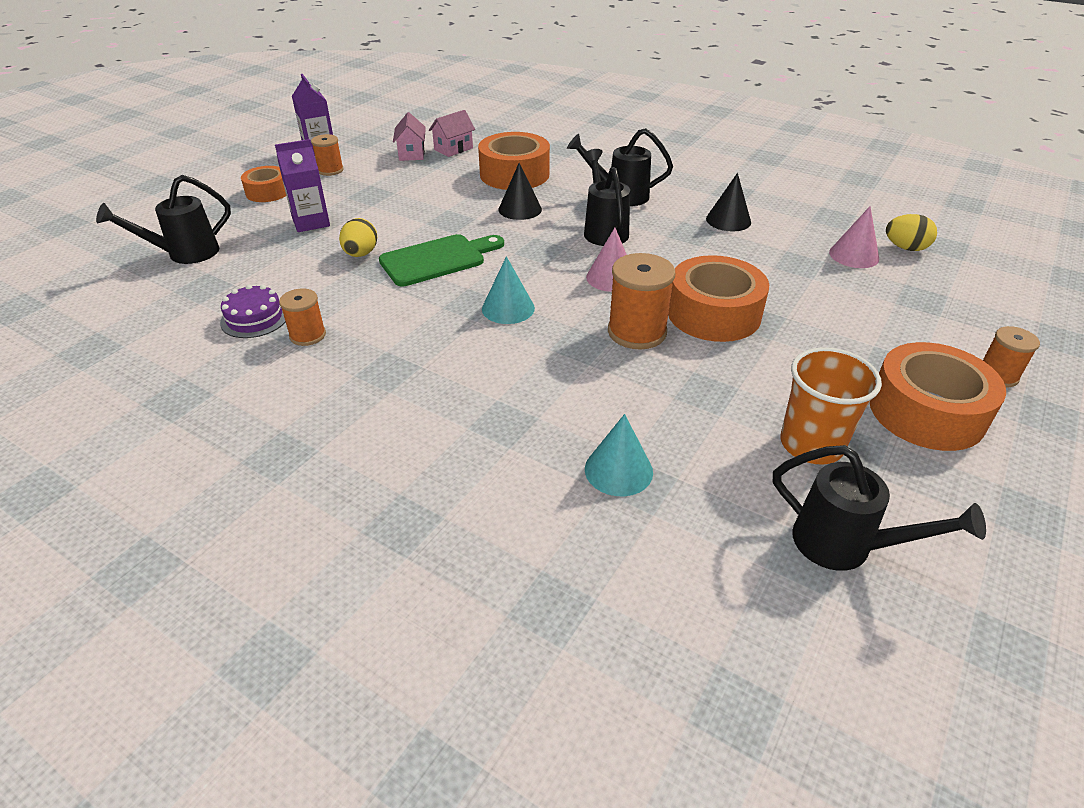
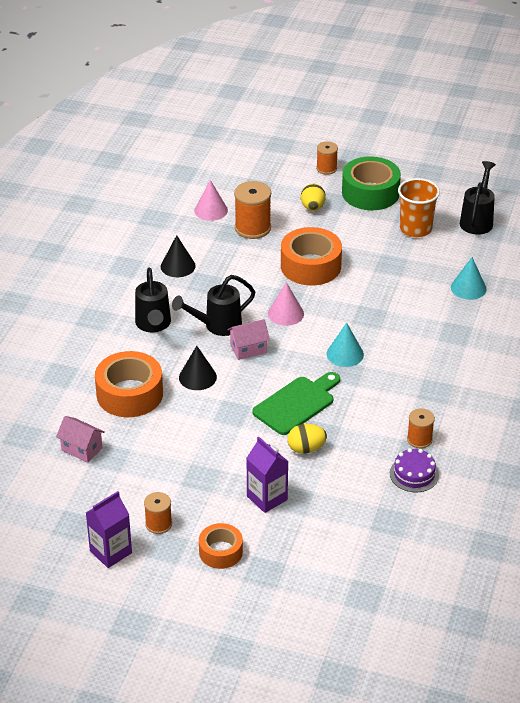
camera: 105 degrees left, 0 degrees up
(184, 254) = (350, 557): black watering can -> none
(411, 153) = (101, 476): pink house -> pink house (248, 349)
(437, 259) = (296, 404): green cutting board -> green cutting board turned 90 degrees clockwise
(637, 332) = (346, 295): orange spool -> orange spool (252, 228)
(905, 248) = (192, 189): yellow egg -> yellow egg (312, 207)
(926, 412) = (370, 193): orange tape -> green tape

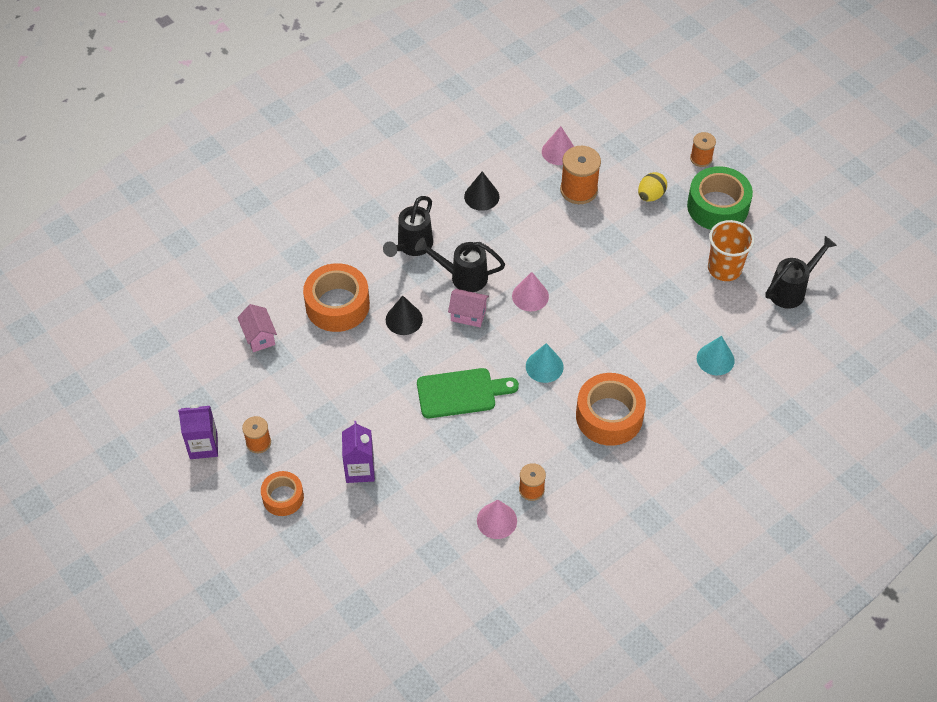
camera: 35 degrees right, 15 degrees up
(306, 449) = (431, 442): yellow egg -> none
(310, 266) = (594, 258): orange tape -> orange tape (609, 416)
(414, 474) = (496, 520): purple cake -> pink cone

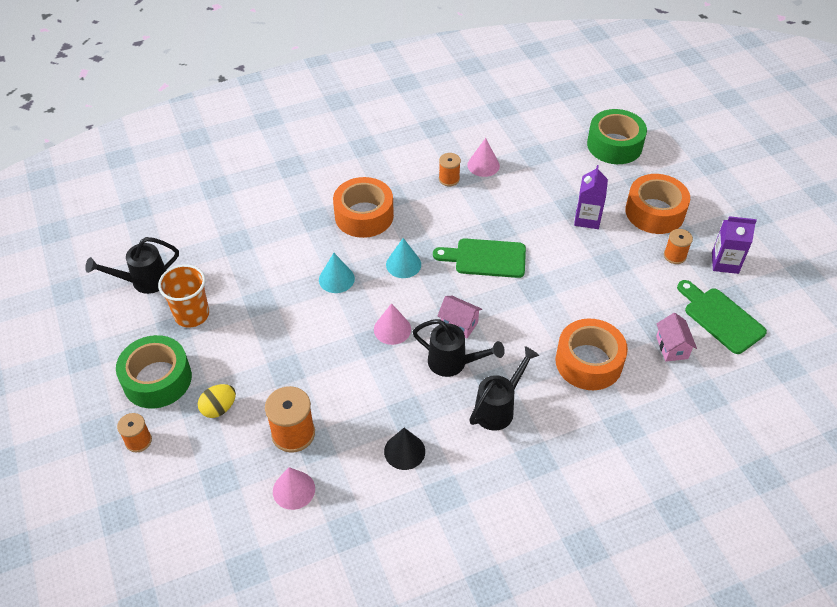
camera: 165 degrees left, 5 degrees down
(210, 378) = (721, 318): none -> green cutting board
(283, 497) = (654, 212): orange tape -> orange tape, size x1.68
(339, 594) = (614, 145): none -> green tape
(404, 319) = (523, 333): black cone -> none
(715, 359) = (250, 239): turquoise cone -> turquoise cone (336, 279)

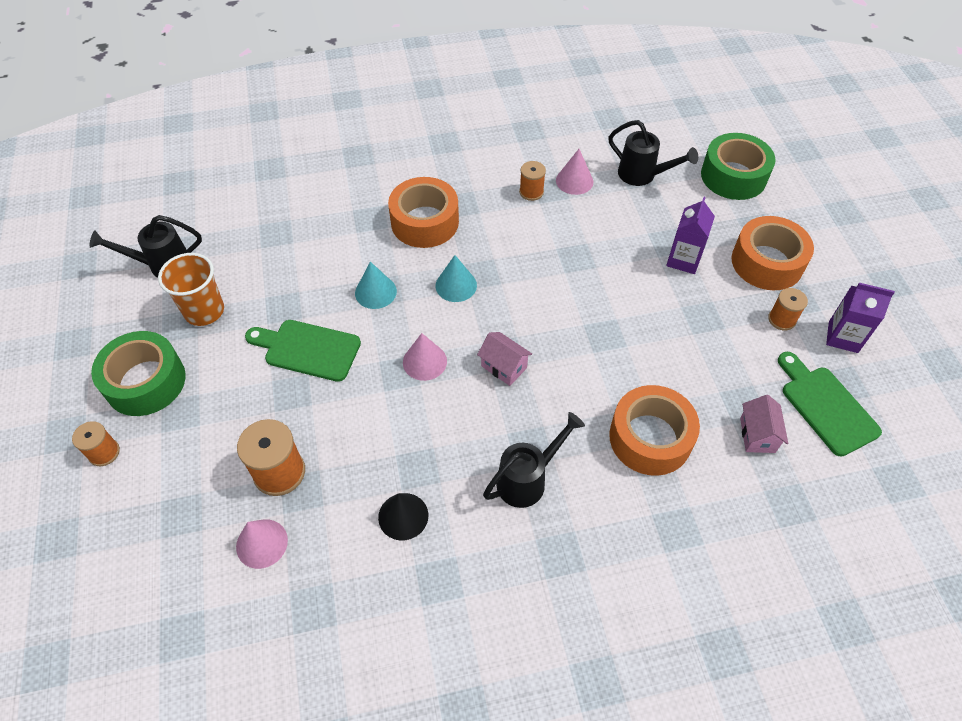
camera: 10 degrees right, 5 degrees up
(219, 408) = (204, 427): yellow egg -> none
(453, 363) = (487, 414): black watering can -> black watering can (643, 175)
(486, 258) = (553, 291): green cutting board -> green cutting board (308, 349)

